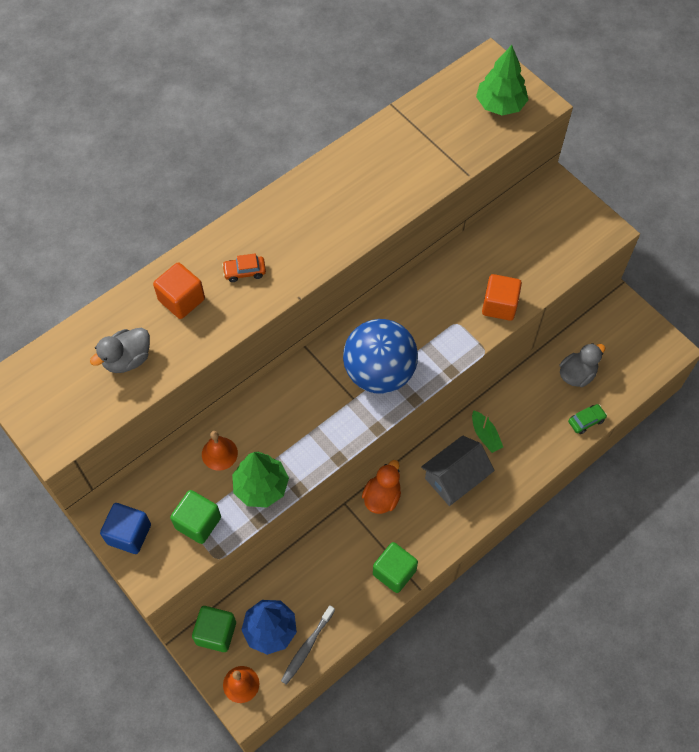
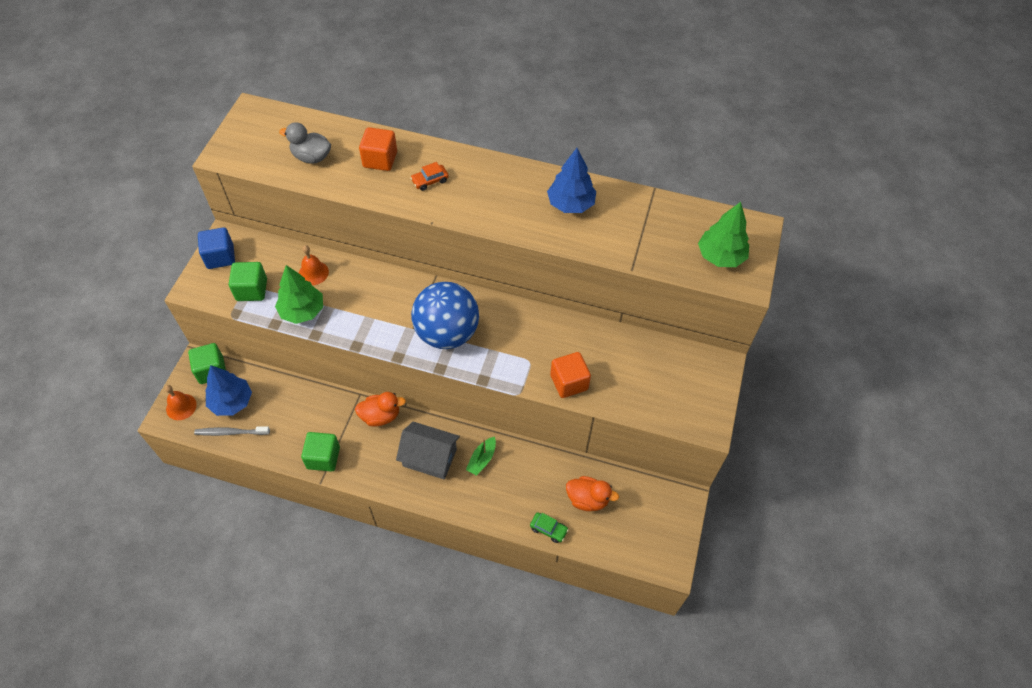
camera: 55 degrees right, 5 degrees down
(244, 271) = (430, 181): orange car -> orange car turned 75 degrees counterclockwise
(362, 176) = (570, 204): none -> blue tree
(577, 374) = (587, 499): grey duck -> orange duck

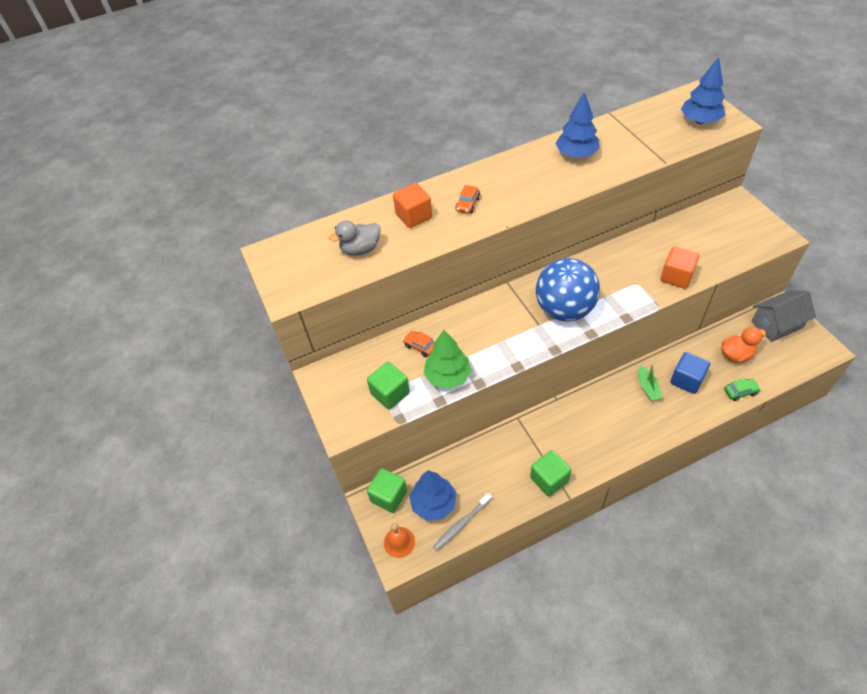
camera: 35 degrees left, 5 degrees down
(220, 257) = (333, 392): blue cube -> blue cube (686, 380)
(313, 273) = (420, 346): orange bell -> orange car
(380, 416) = (550, 419): orange duck -> none
(429, 457) = (616, 415): grey house -> grey house (776, 324)
(720, 256) = (700, 121): green tree -> blue tree

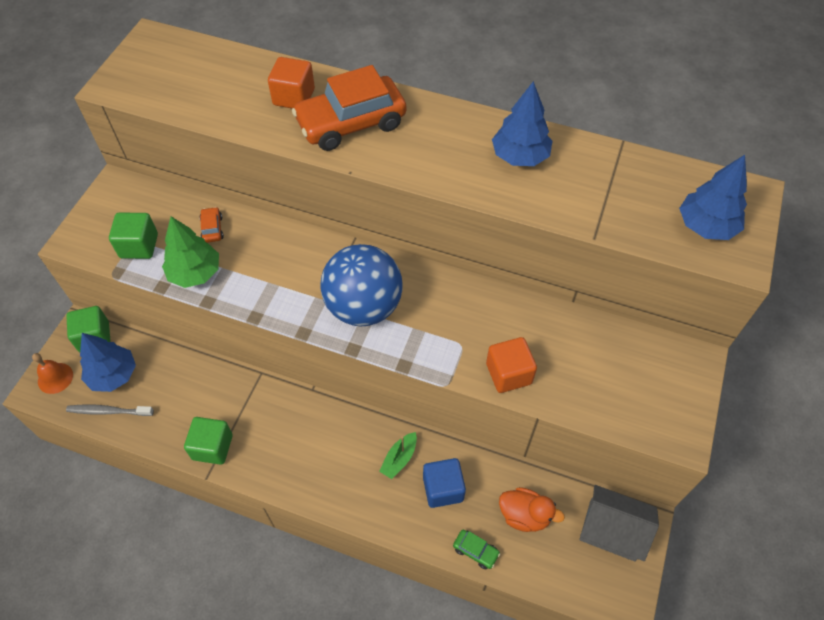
camera: 40 degrees right, 5 degrees up
(360, 249) = (214, 91): grey duck -> none
(468, 204) = (351, 123): orange car -> orange car, size x2.46

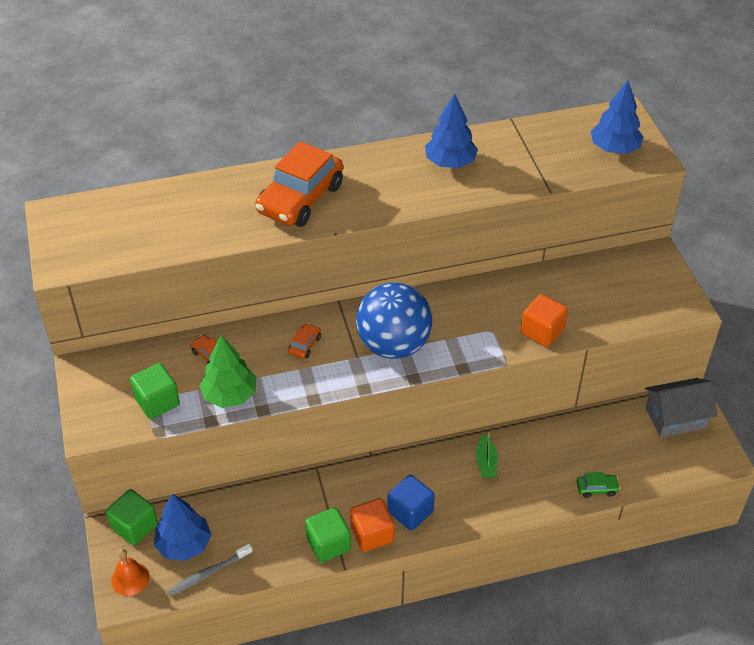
camera: 35 degrees left, 10 degrees down
(292, 263) = (305, 345): none -> orange car
(294, 97) = (233, 201): orange cube -> orange cube (372, 534)
(443, 489) = (537, 462): blue cube -> blue cube (410, 512)
(524, 515) = (610, 444): orange duck -> none

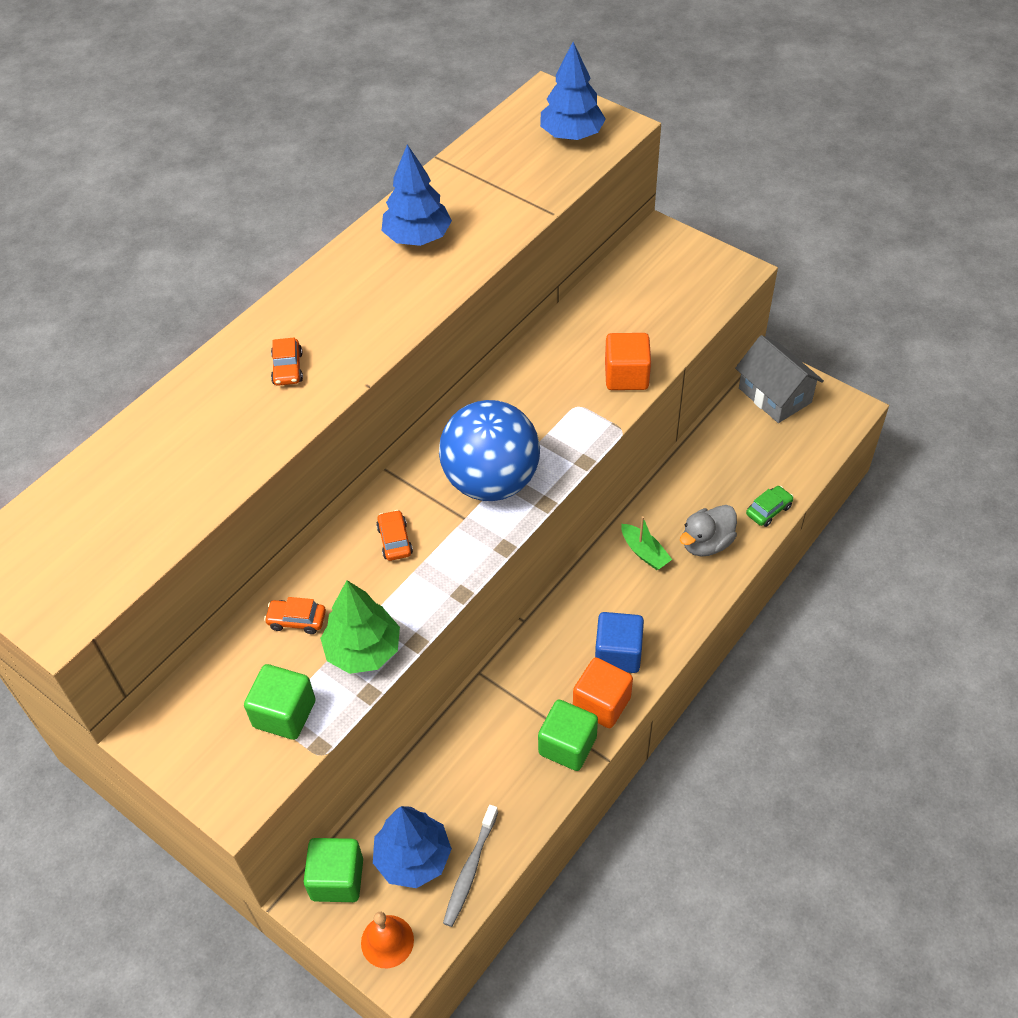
camera: 35 degrees left, 5 degrees up
(300, 199) = (287, 368): orange car -> orange car, size x0.41
(533, 482) = (706, 543): none -> grey duck
(675, 417) = (774, 395): grey house -> grey house turned 75 degrees counterclockwise

